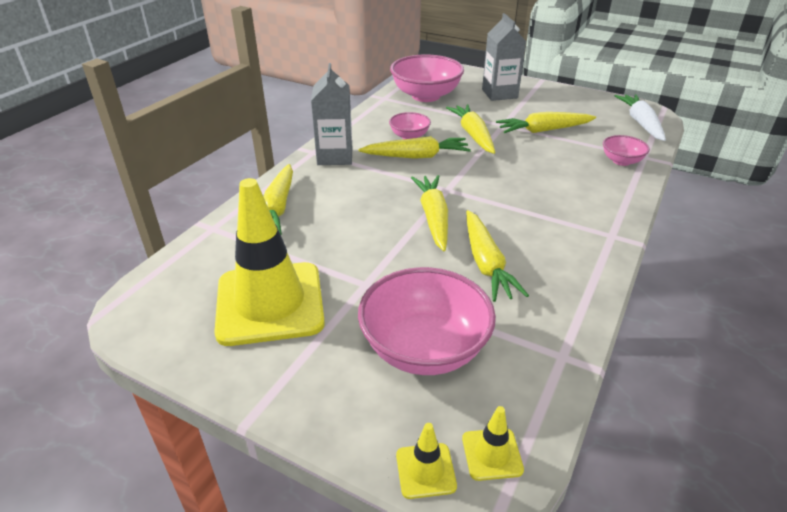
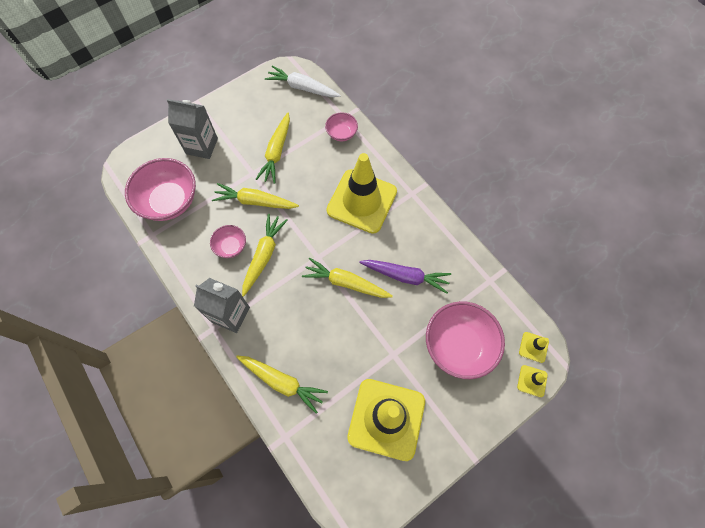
camera: 65 degrees left, 30 degrees up
(486, 263) = (405, 276): yellow carrot -> purple carrot
(552, 199) = (361, 201): none -> yellow traffic cone

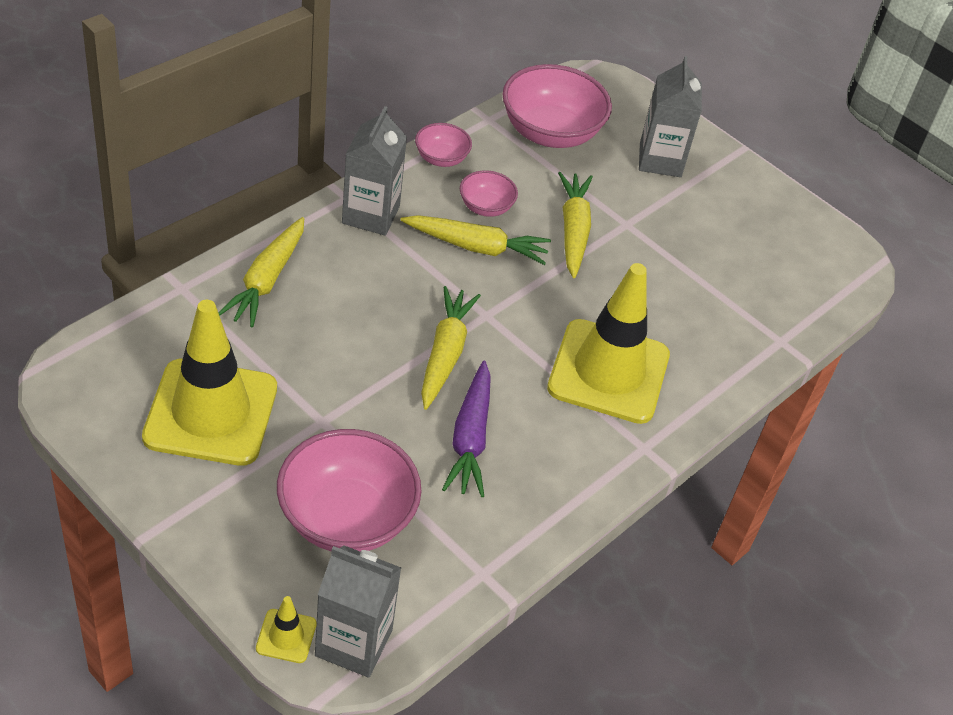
camera: 75 degrees right, 20 degrees down
(276, 152) = (676, 252): yellow carrot -> none
(302, 87) = (824, 279): white carrot -> none
(341, 133) = (743, 339): pink bowl -> pink bowl (441, 158)
(533, 347) = (353, 643): yellow traffic cone -> grey carton

